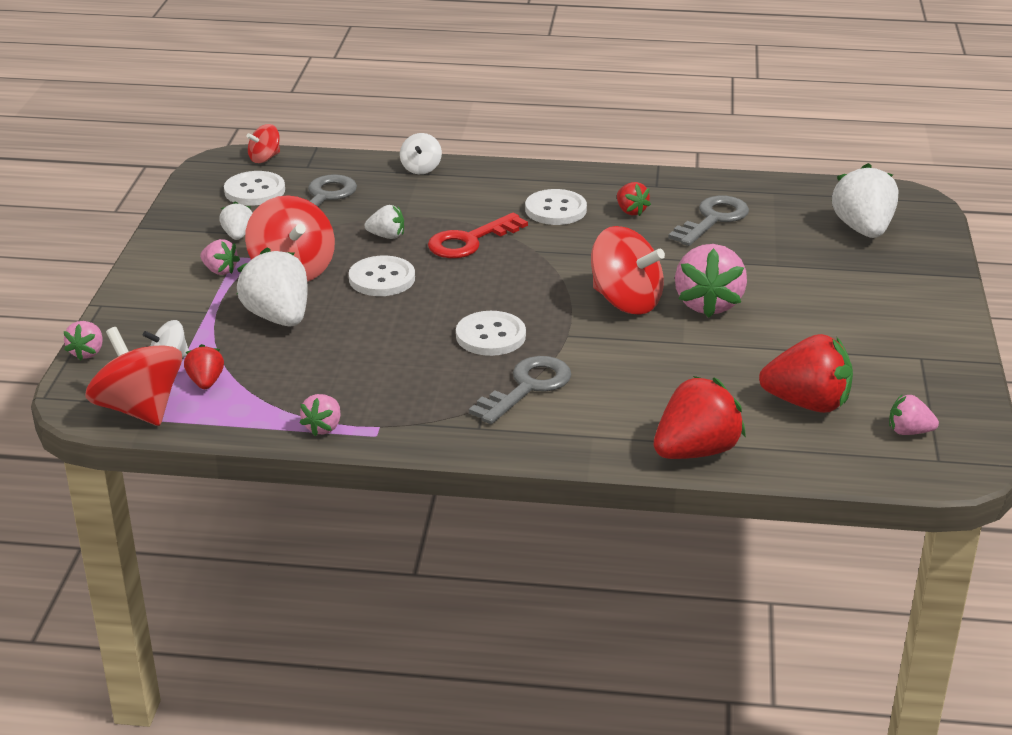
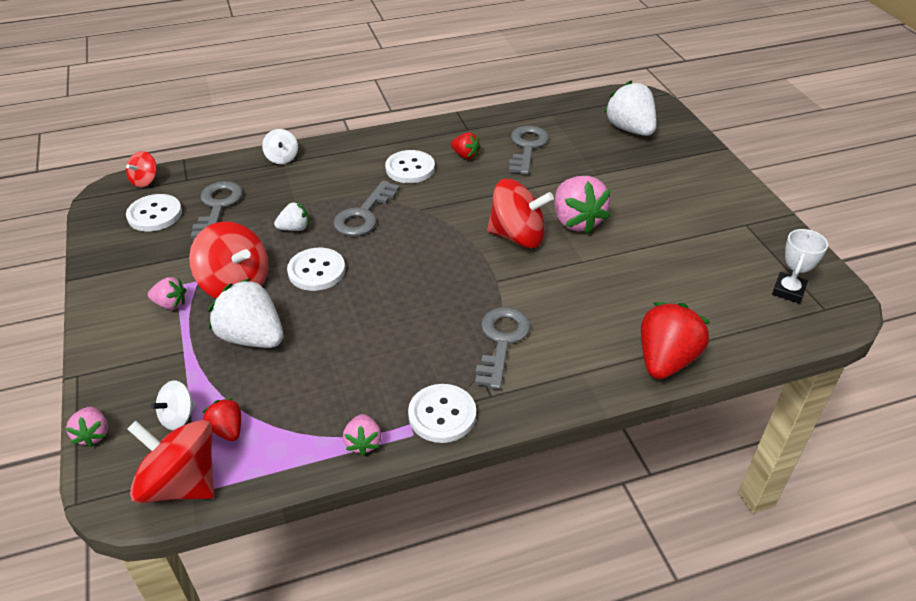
camera: 25 degrees left, 10 degrees up
(238, 235) = (166, 263): white strawberry -> none
(470, 241) = (364, 214): red key -> grey key
(490, 336) = (439, 300): white button -> white button (442, 415)
(807, 403) = (706, 288): red strawberry -> none
(909, 431) = (788, 291): pink strawberry -> white trophy

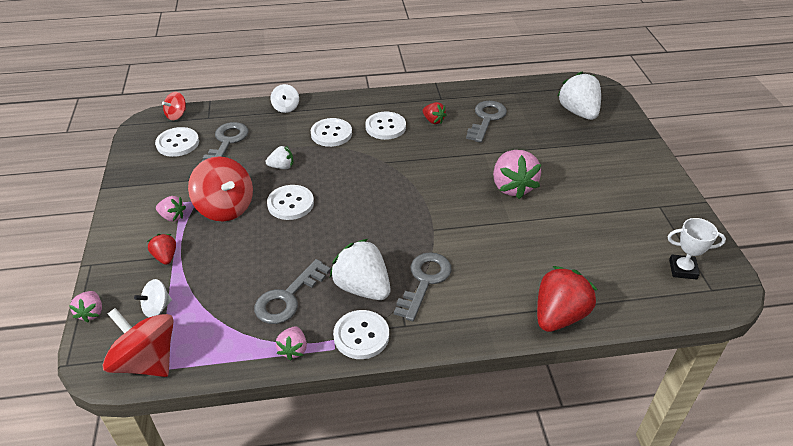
camera: 10 degrees right, 0 degrees up
(227, 429) = (191, 323): red strawberry -> red strawberry (165, 257)
(252, 337) = (228, 251): white strawberry -> white strawberry (362, 287)
(346, 183) = (331, 134): none -> white button
(364, 214) = (339, 161): grey key -> grey key (288, 297)
(517, 236) = (460, 194): red spinning top -> none
(788, 291) = (682, 269): white trophy -> white trophy turned 60 degrees clockwise

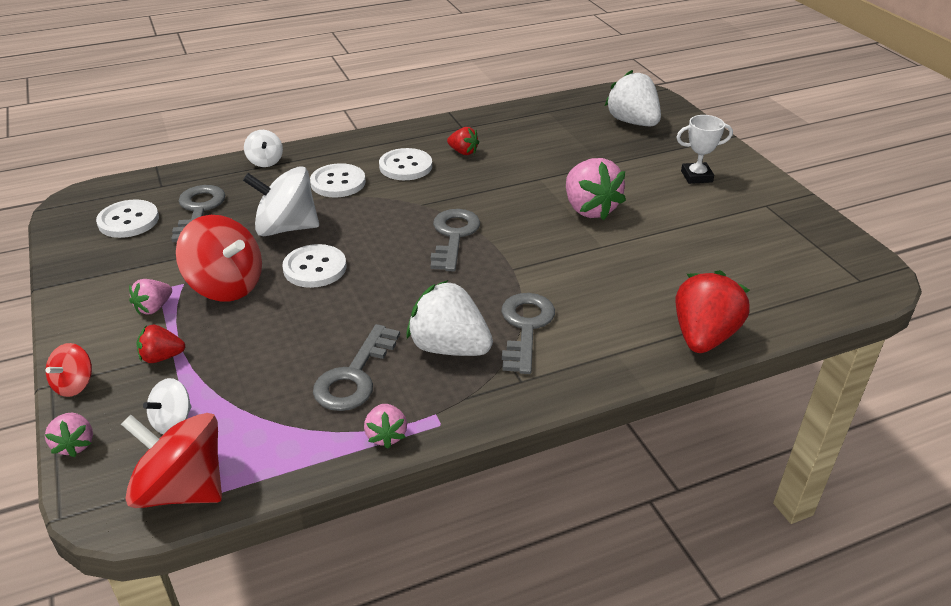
camera: 15 degrees left, 5 degrees down
(165, 257) = (162, 357): red strawberry -> red strawberry turned 60 degrees counterclockwise
(172, 217) = (154, 308): pink strawberry -> pink strawberry turned 120 degrees clockwise
(177, 115) = (114, 188): red spinning top -> red spinning top (74, 384)
(282, 167) = (286, 228): white strawberry -> white spinning top
(361, 336) = (470, 403): white button -> none
(486, 119) = (527, 142): grey key -> grey key (453, 236)
(682, 269) = (820, 265): white trophy -> white trophy (696, 176)

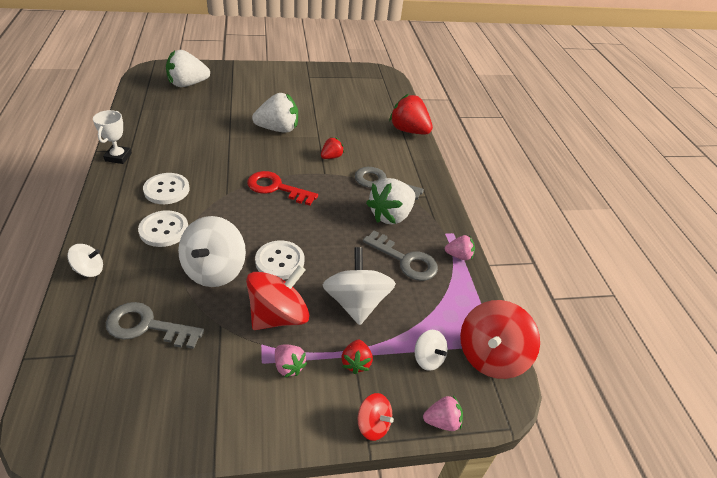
camera: 80 degrees left, 5 degrees up
(128, 221) = (129, 385): white button -> none
(259, 342) = (356, 303): none -> white spinning top
(453, 236) = (276, 188): grey key -> red key
(463, 152) = (168, 158): red strawberry -> red strawberry (331, 157)
(589, 209) = (278, 129): pink strawberry -> white strawberry
(696, 176) = (267, 85): white trophy -> white trophy (118, 157)

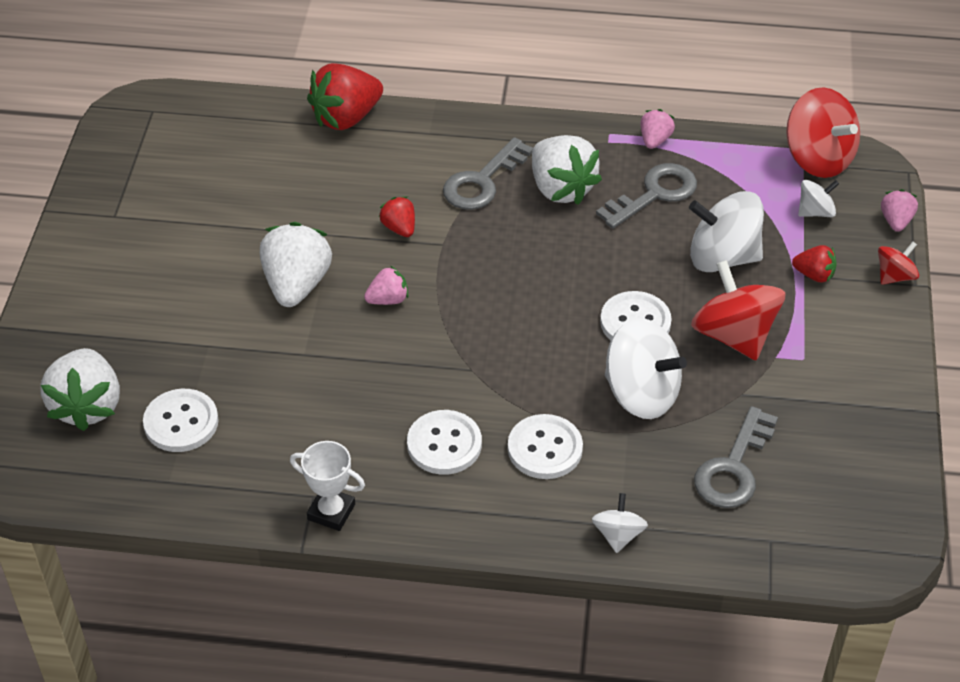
camera: 70 degrees left, 5 degrees up
(179, 108) = (181, 422): none -> white button
(276, 188) = (468, 307): red key -> none
(288, 366) = (812, 335): pink strawberry -> pink strawberry (388, 299)

